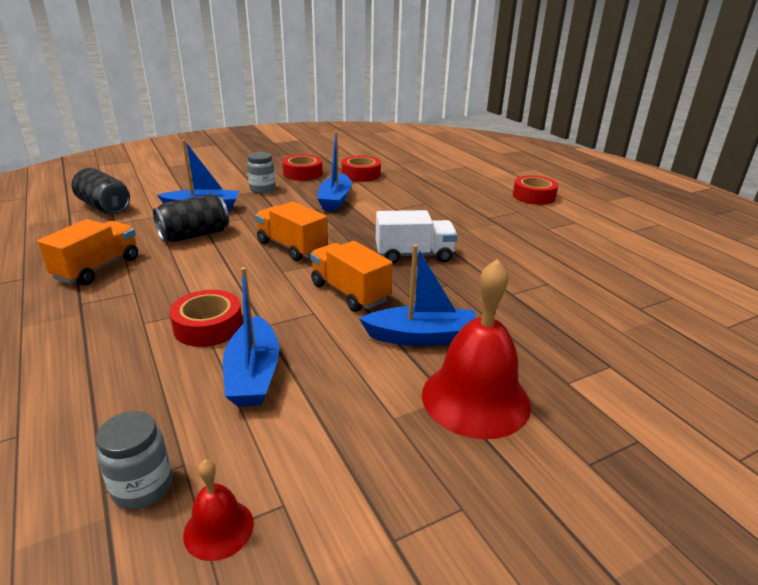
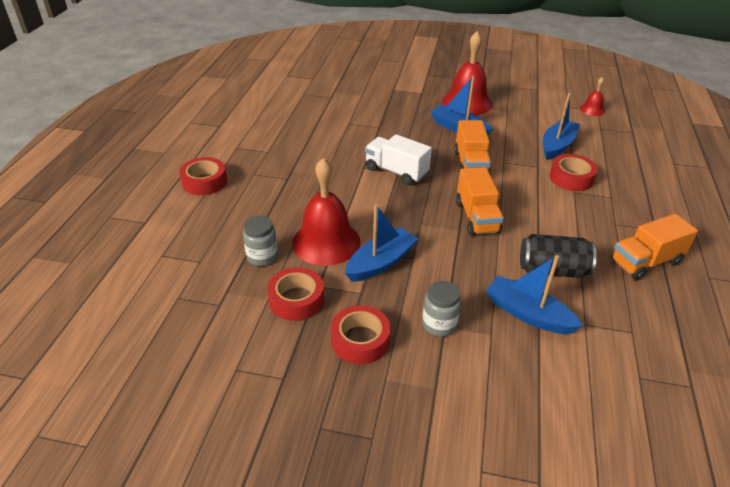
camera: 140 degrees left, 10 degrees up
(104, 207) = (646, 377): black can -> none
(142, 487) = (617, 128): grey jar -> grey jar (262, 256)
(388, 197) = (326, 242): none -> red bell

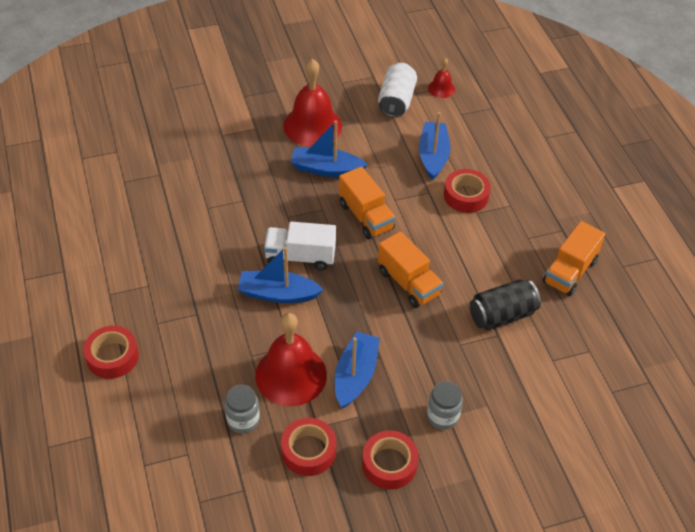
camera: 30 degrees left, 10 degrees up
(528, 314) = (505, 371): blue boat -> blue boat (278, 294)
(547, 107) = (396, 101): none -> white can

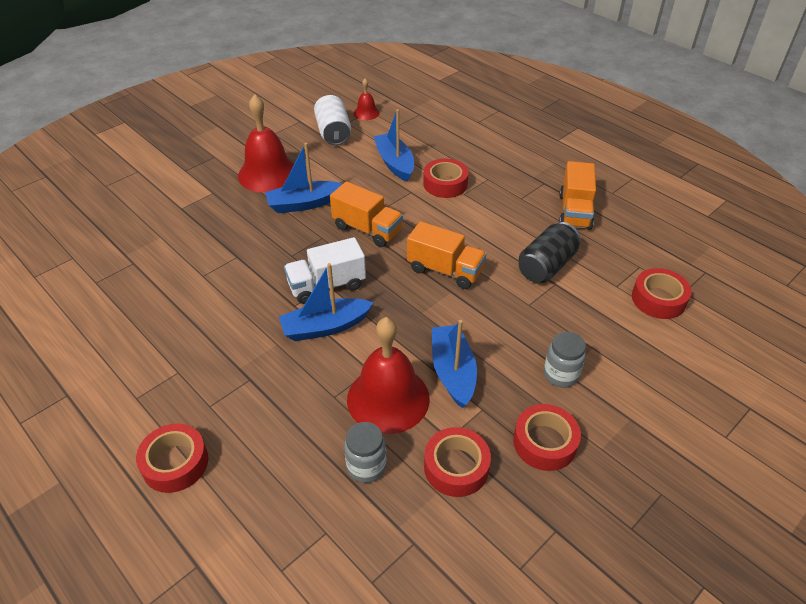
camera: 25 degrees left, 5 degrees down
(581, 388) = (658, 299): none -> red tape

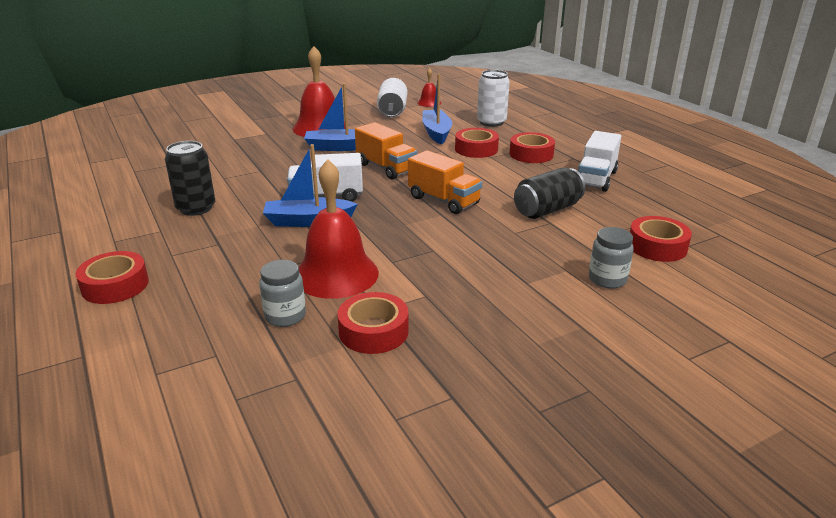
camera: 15 degrees right, 15 degrees down
(198, 330) = (196, 208): none -> black can
(443, 137) = (491, 122): none -> white can
(453, 372) = (411, 266): blue boat -> none
(544, 442) = (477, 329): red tape -> red tape (531, 154)
(560, 374) = (521, 284): grey jar -> grey jar (607, 279)
(574, 211) = (596, 179): orange truck -> white truck

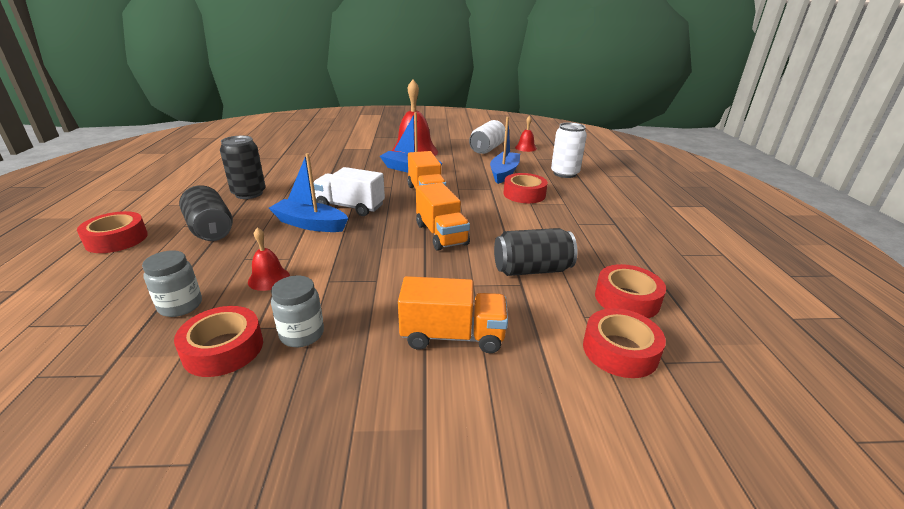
camera: 25 degrees right, 0 degrees up
(209, 251) = (211, 229): none -> black can
(336, 274) = (269, 279): red bell -> red bell, size x0.48
(531, 154) = (573, 210): red tape -> red tape (627, 299)
(539, 270) = (452, 336): none -> orange truck
(596, 179) = (618, 250): white truck -> none
(607, 279) = (517, 374): grey jar -> grey jar (302, 334)

